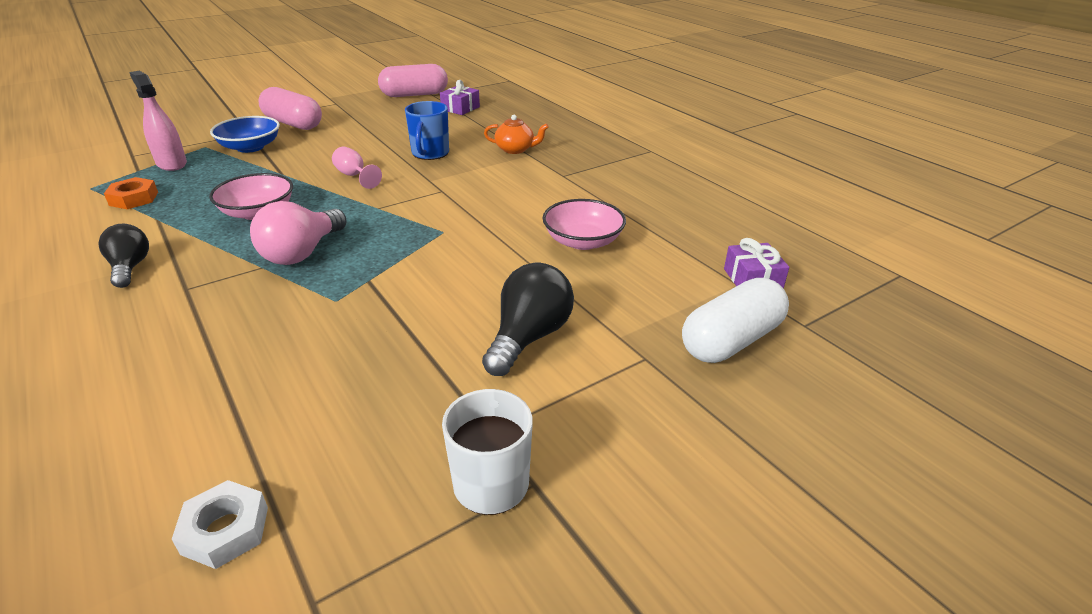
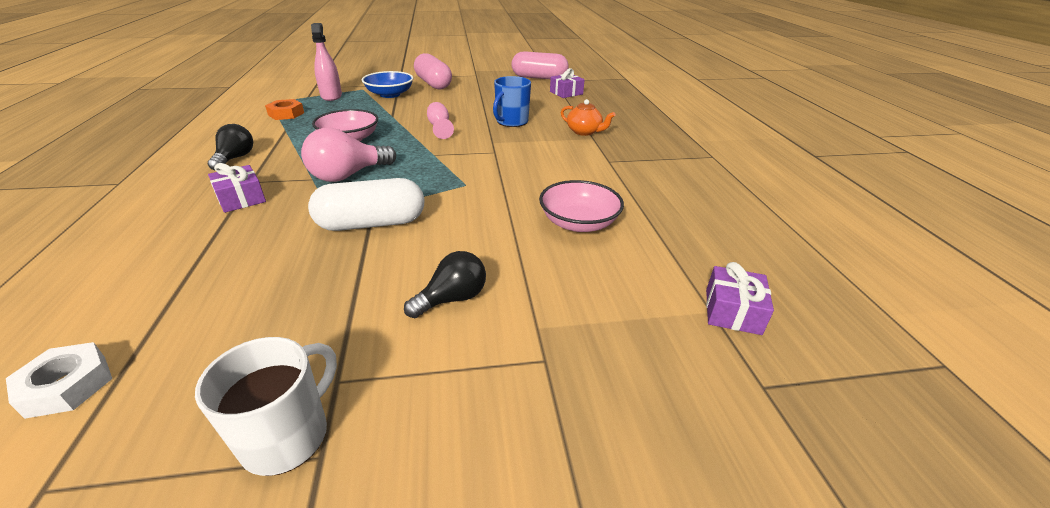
camera: 25 degrees right, 0 degrees up
(197, 309) = (241, 198): none -> purple gift
(529, 337) = (452, 299): black light bulb -> black light bulb, size x0.67
(731, 340) = (656, 374): white capsule -> white capsule (372, 223)

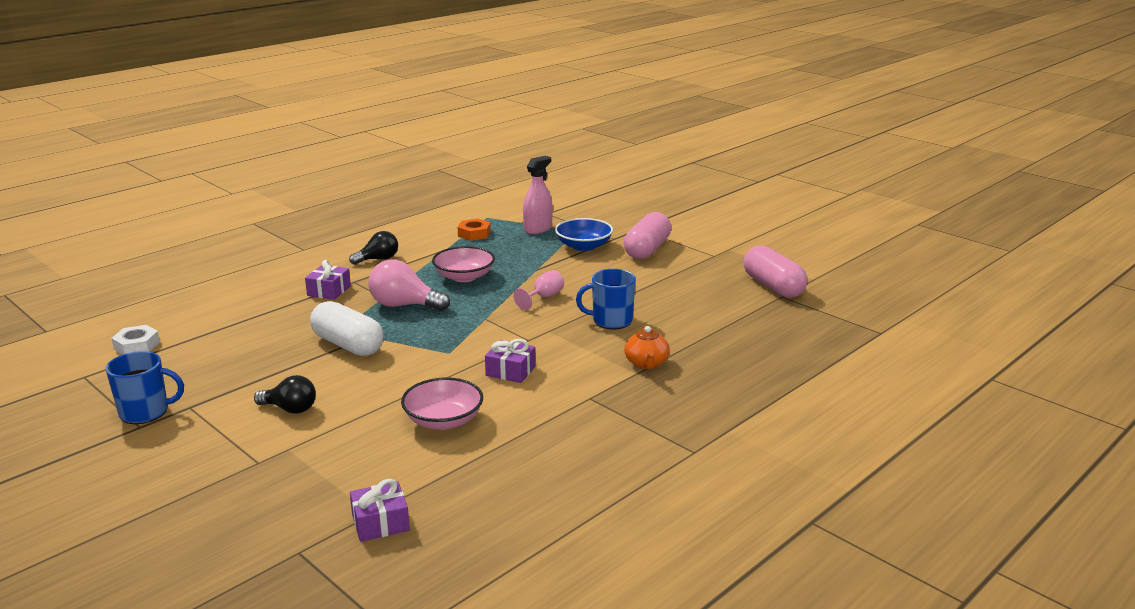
camera: 55 degrees right, 10 degrees down
(287, 436) = (145, 412): white mug -> blue mug
(566, 93) = (749, 317): purple gift -> purple gift (510, 371)

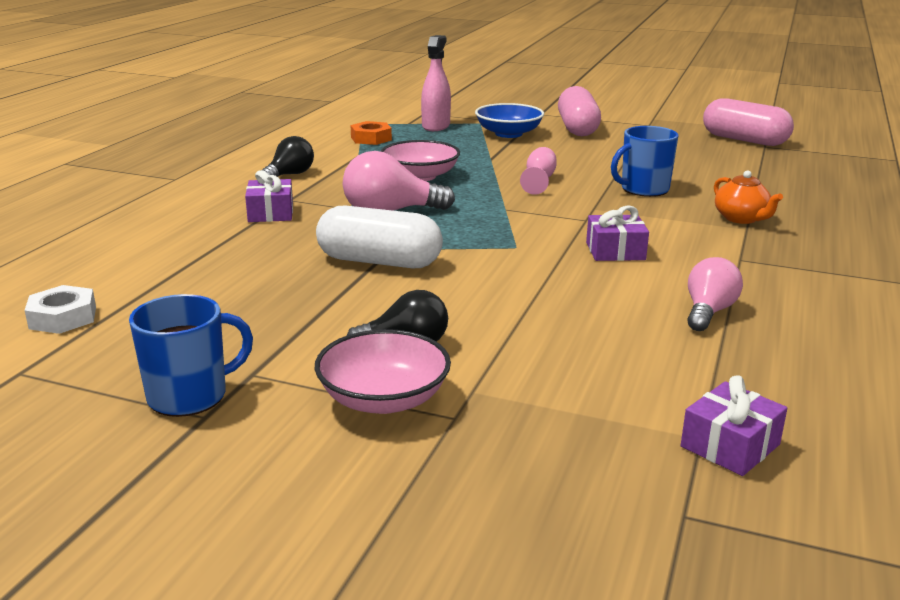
camera: 25 degrees left, 0 degrees up
(443, 420) = (620, 314): pink bowl -> pink bowl (383, 399)
(502, 433) = (708, 312): none -> pink light bulb

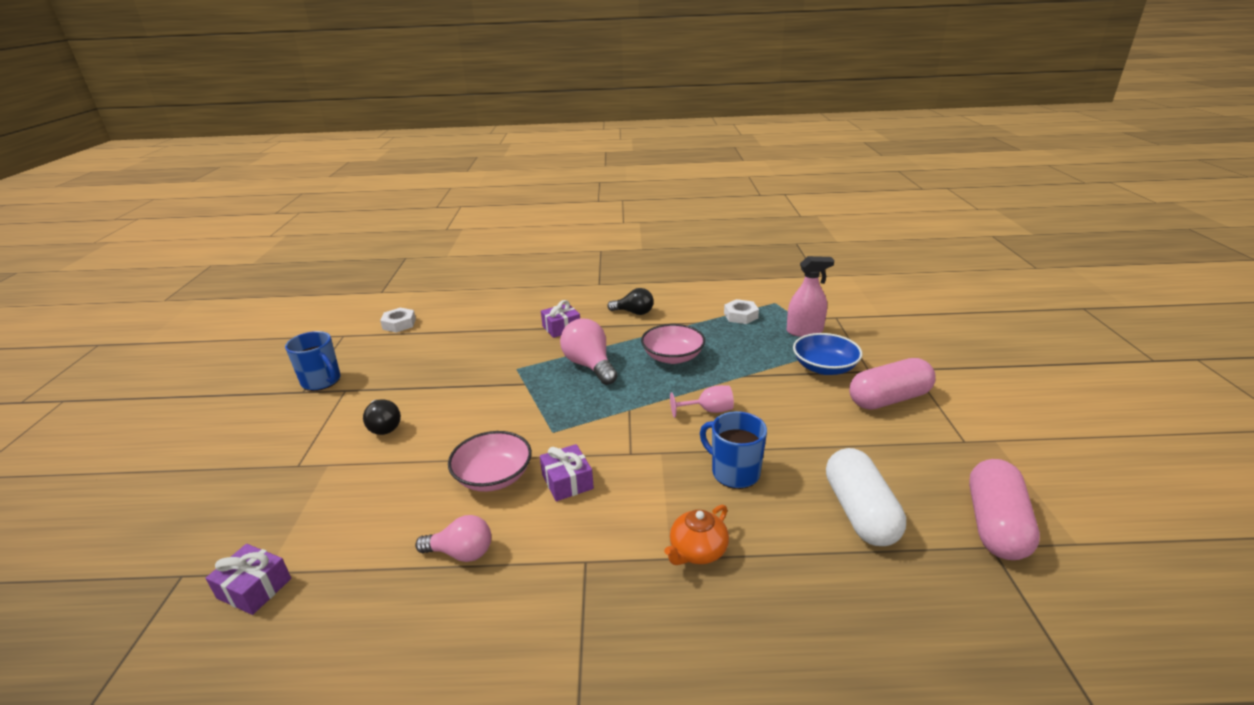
camera: 70 degrees right, 5 degrees up
(371, 139) = (740, 316): orange nut -> white nut
(379, 262) = (500, 385): white capsule -> white capsule (860, 512)
(383, 399) = (318, 436): pink bowl -> pink bowl (493, 476)

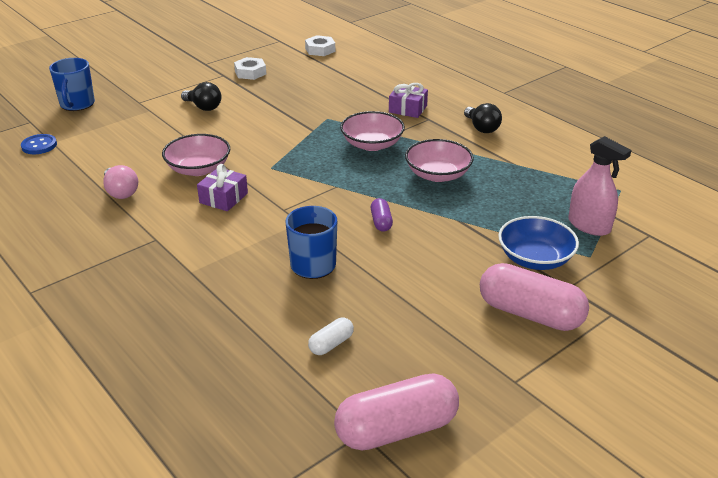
camera: 50 degrees right, 5 degrees up
(254, 588) = (39, 145): purple gift -> blue button
(322, 381) = (222, 63): blue mug -> blue mug (77, 104)
(384, 426) = (203, 107): black light bulb -> black light bulb turned 75 degrees counterclockwise
(589, 365) = (372, 144): pink light bulb -> pink bowl
(697, 551) = (207, 280): orange teapot -> none
(708, 410) = (381, 222): pink goblet -> purple capsule
(740, 316) = (562, 181): white nut -> white nut (250, 72)
(860, 512) = (331, 344): white capsule -> white capsule, size x0.47

